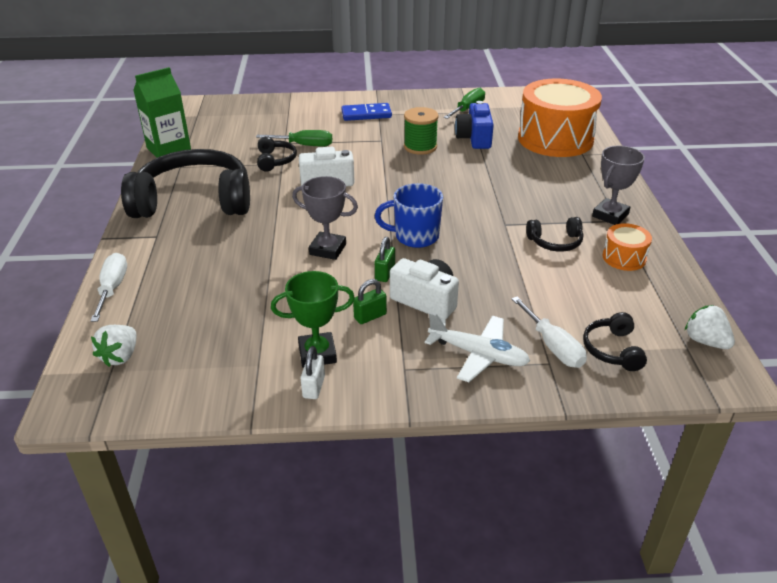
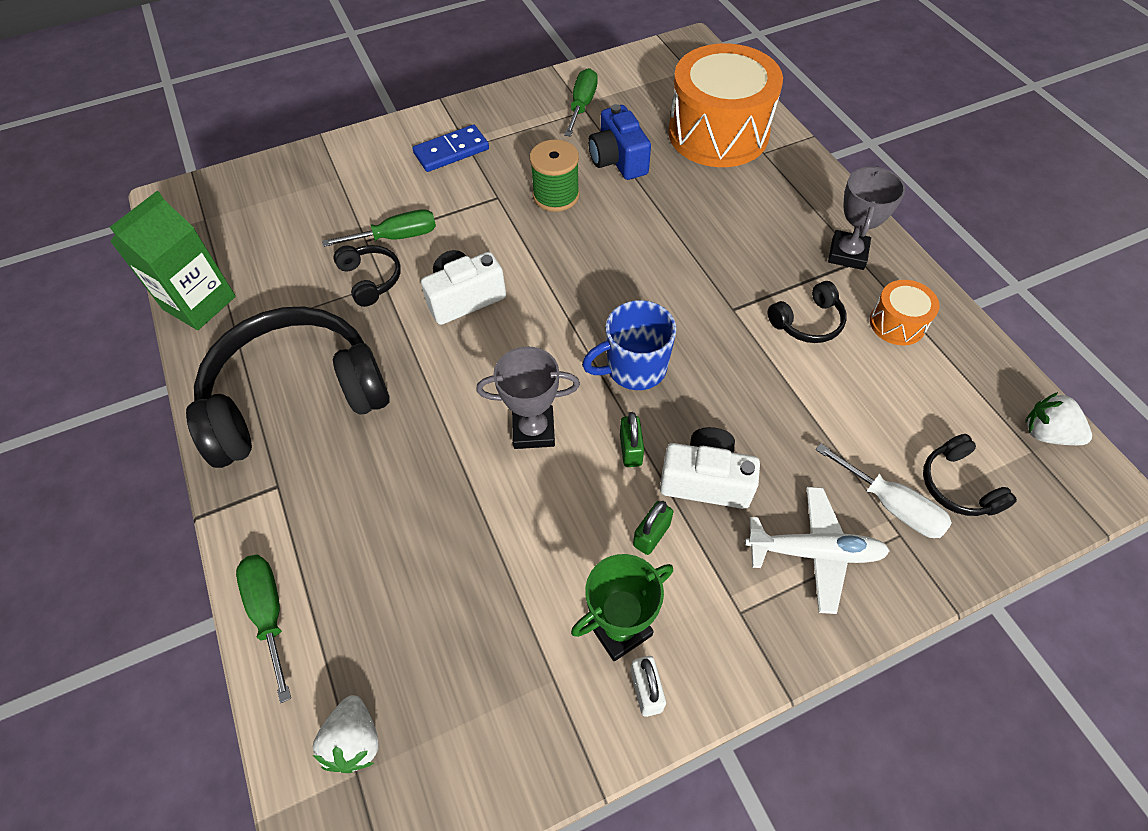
camera: 20 degrees left, 20 degrees up
(112, 288) = (269, 613): white screwdriver -> green screwdriver

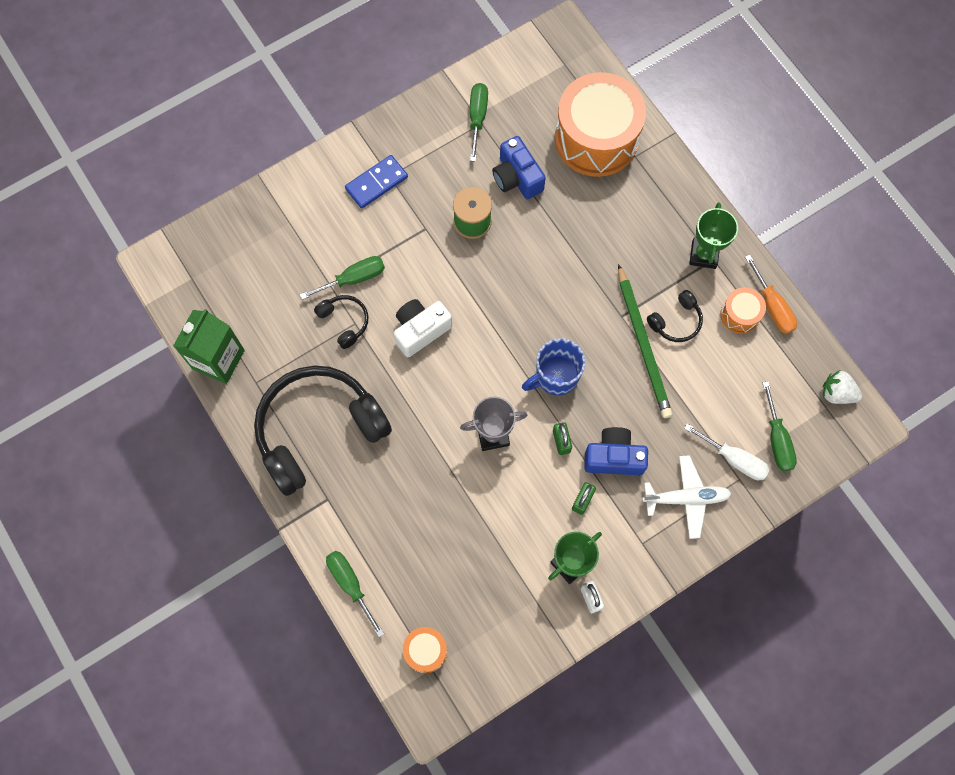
camera: 10 degrees left, 15 degrees up
(355, 741) = (425, 651): white strawberry -> orange drum
(706, 480) = (614, 457): white camera -> blue camera
(760, 343) = (643, 344): none -> green pencil
(847, 254) = (704, 255): grey trophy -> green trophy
(943, 318) = (772, 306): none -> orange screwdriver
(958, 485) = (777, 439): black headphones -> green screwdriver

